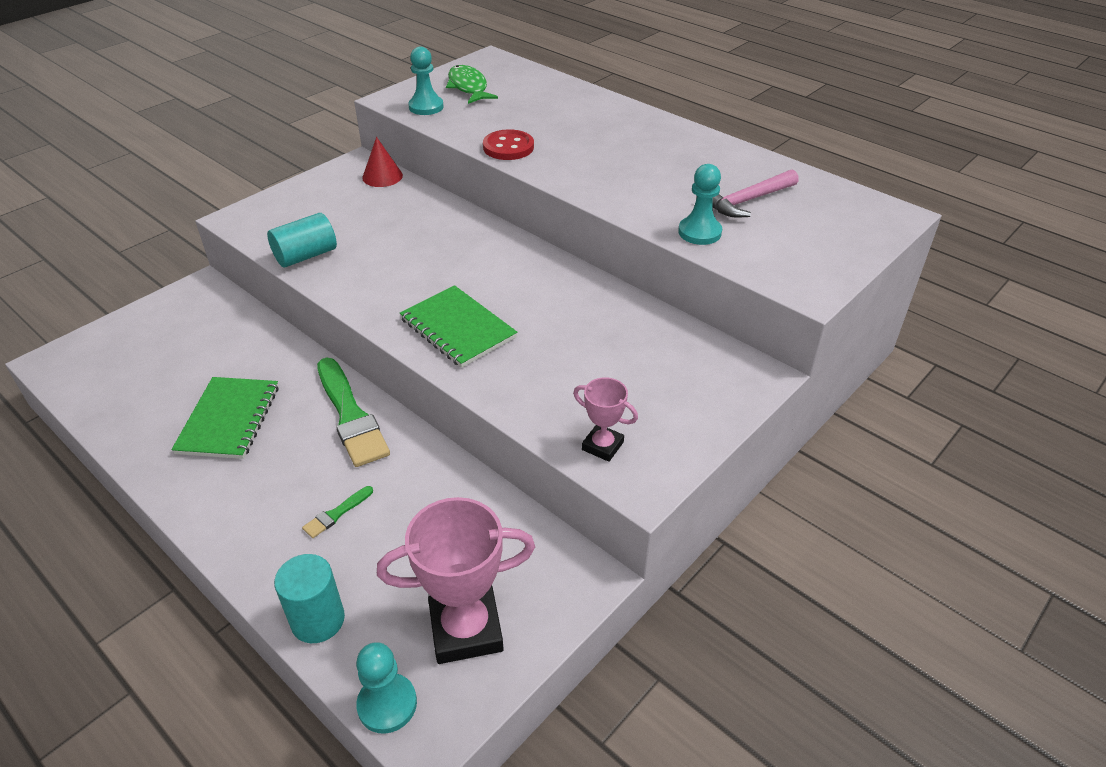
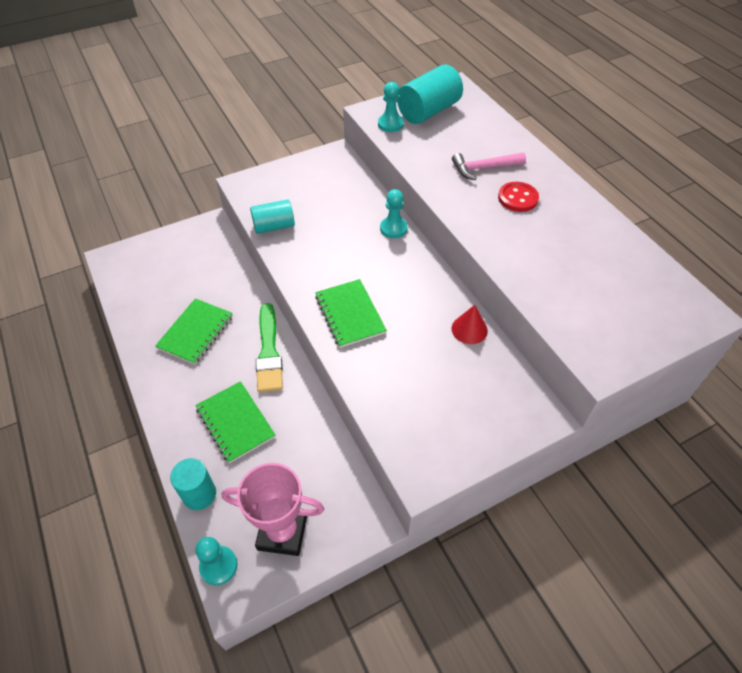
camera: 20 degrees right, 10 degrees up
(336, 514) = (235, 422): green brush -> green notebook
(382, 176) = (348, 169): red cone -> red cone (469, 329)
(468, 87) = (428, 111): green fish -> turquoise cylinder
(508, 147) = (434, 176): red button -> red button (518, 198)
(602, 446) = (408, 439): pink trophy -> none
(699, 232) = (541, 291): turquoise pawn -> turquoise pawn (393, 228)
(746, 201) = (591, 271): pink hammer -> pink hammer (484, 168)

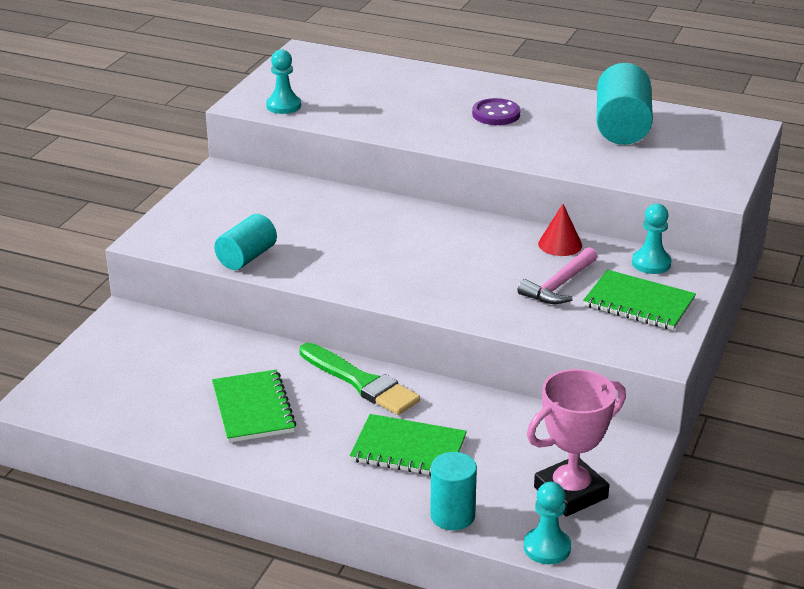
camera: 40 degrees left, 20 degrees down
(350, 314) = (435, 285): green notebook -> green notebook (639, 303)
(393, 228) = (380, 205): turquoise pawn -> turquoise pawn (651, 263)
(428, 111) = (308, 82): turquoise cylinder -> turquoise cylinder (622, 127)
(484, 168) = (432, 105): pink hammer -> pink hammer (559, 285)
(518, 198) = (496, 114): red button -> purple button

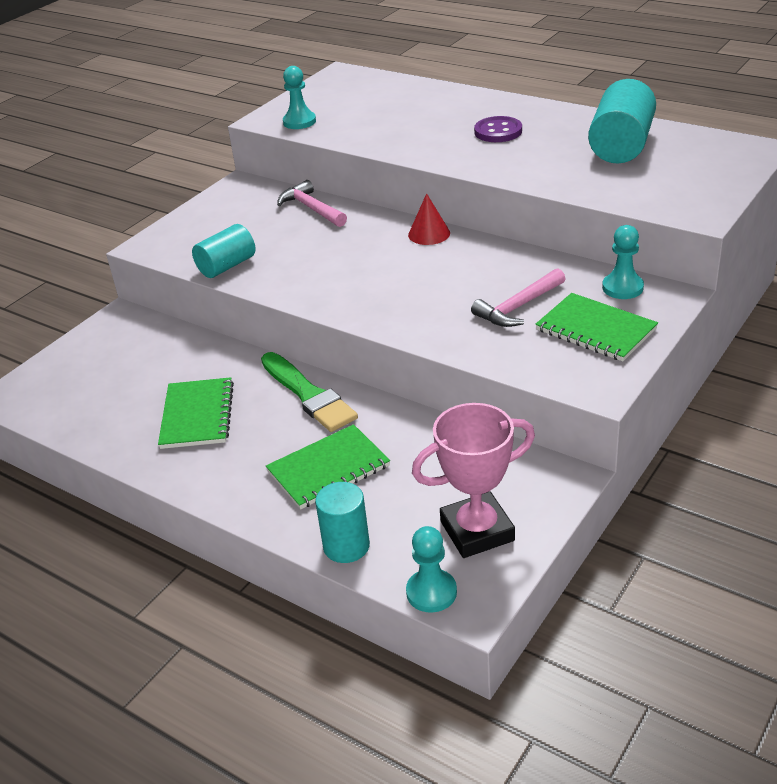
camera: 15 degrees right, 5 degrees up
(311, 196) = (311, 208): none -> pink hammer
(408, 449) = (328, 469): green notebook -> green notebook turned 60 degrees counterclockwise
(560, 244) = (534, 264): red cone -> red cone (429, 234)

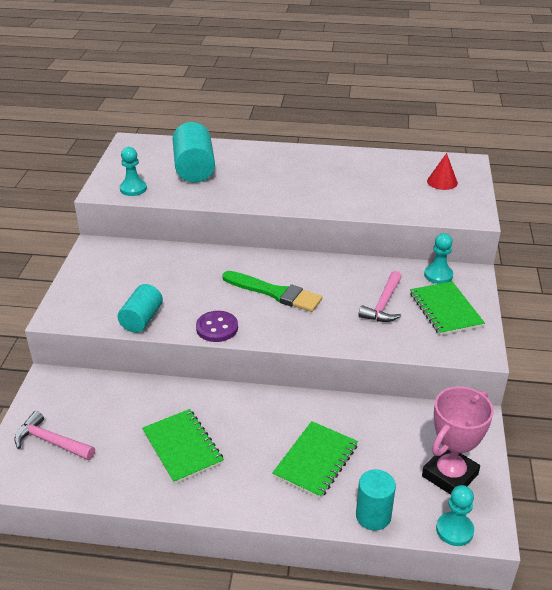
camera: 30 degrees left, 0 degrees up
(308, 395) = (257, 406): green brush -> green brush (275, 293)
(311, 208) = (171, 257): pink hammer -> pink hammer (51, 442)
(429, 234) = (277, 260): red cone -> red cone (442, 182)
(498, 131) = (292, 175): purple button -> purple button (217, 328)
(595, 330) = (445, 310): green notebook -> green notebook turned 60 degrees clockwise
(621, 146) = (385, 173): turquoise cylinder -> turquoise cylinder (194, 169)

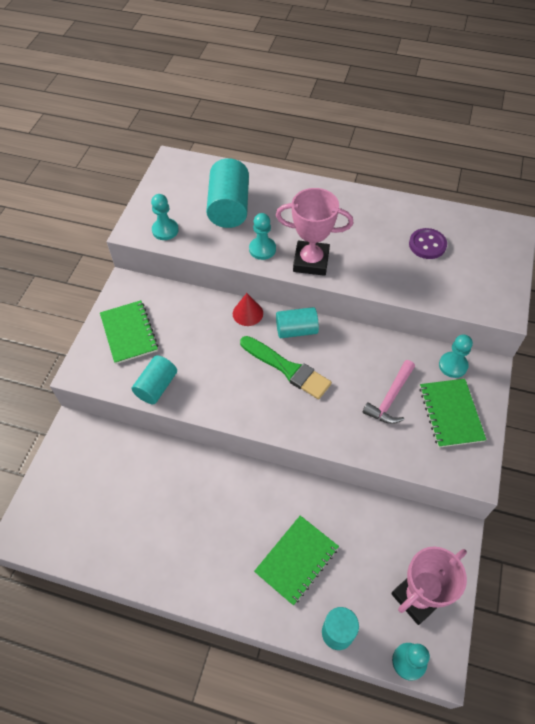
camera: 10 degrees right, 20 degrees up
(51, 442) = (66, 501): pink hammer -> none
(182, 447) = (179, 525): green notebook -> green notebook (129, 333)
(217, 328) = (225, 407): purple button -> purple button (427, 245)
(233, 194) = (262, 249): none -> turquoise pawn
(278, 264) = (296, 330): none -> turquoise cylinder
(283, 199) = (311, 261): none -> pink trophy
(442, 182) = (479, 254): red cone -> red cone (247, 313)

